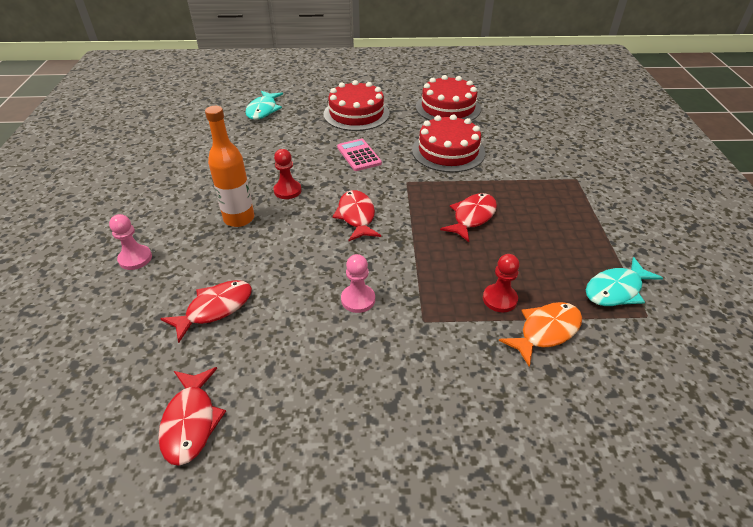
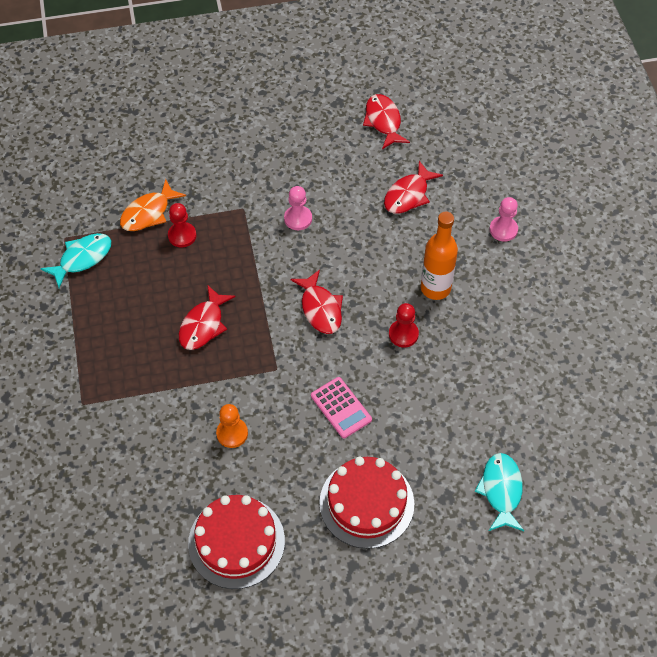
camera: 170 degrees right, 15 degrees up
(448, 151) = (232, 433): red cake -> orange pawn

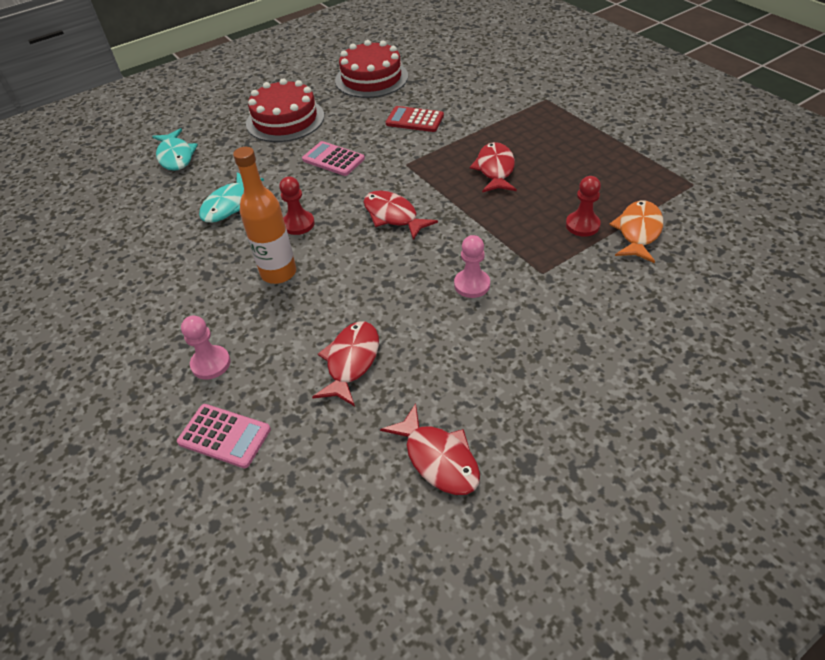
camera: 160 degrees right, 10 degrees down
(82, 258) = (656, 175): turquoise fish -> turquoise fish (229, 205)
(232, 433) = (414, 120): orange pawn -> red calculator
(503, 178) = (224, 436): none -> pink calculator

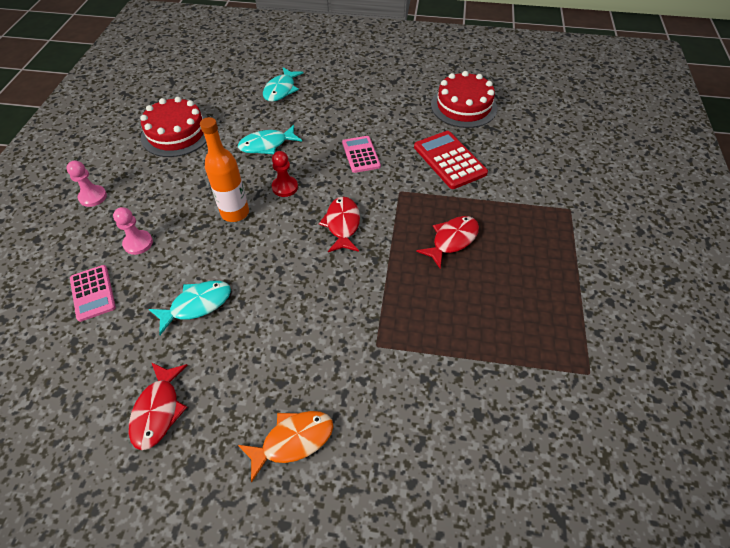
camera: 40 degrees right, 5 degrees up
(285, 119) = (370, 104): red cake -> red cake (176, 133)
(351, 361) = (197, 305): red fish -> turquoise fish
(414, 120) = (449, 160): red calculator -> red calculator, size x1.50
(472, 284) = (323, 314): pink pawn -> pink pawn (93, 197)
(582, 225) = (453, 334): red pawn -> none
(638, 232) = (486, 374): orange fish -> orange fish (293, 441)

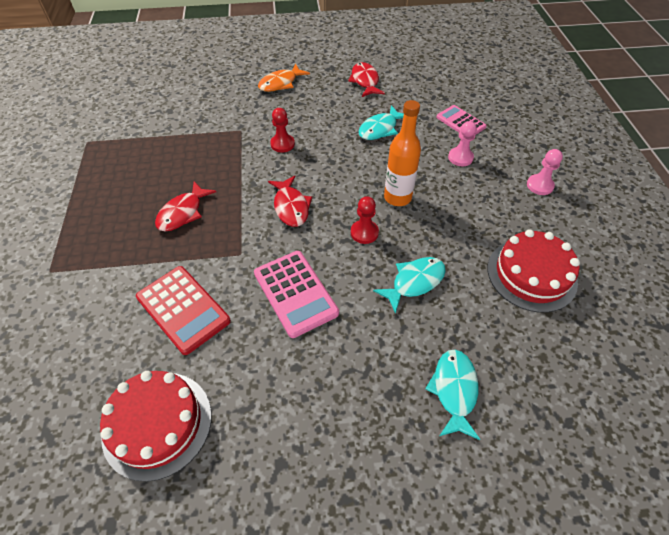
camera: 165 degrees right, 0 degrees up
(327, 308) = (282, 144): none -> red pawn
(361, 154) = (295, 293): pink calculator -> pink calculator, size x1.50

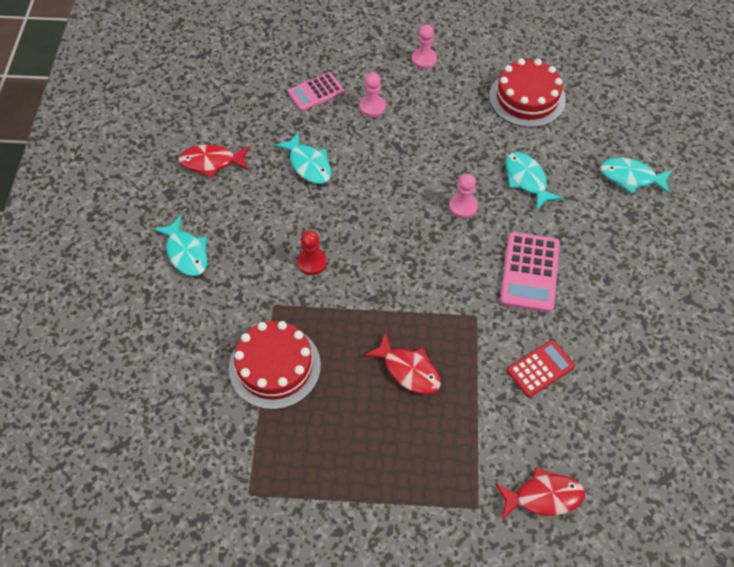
camera: 80 degrees left, 5 degrees up
(157, 424) = (656, 388): red cake -> red cake (274, 366)
(183, 309) = (540, 369): red calculator -> red calculator, size x0.67
(280, 83) = (186, 253): orange fish -> turquoise fish
(291, 207) = (417, 264): red fish -> red fish (543, 496)
(295, 293) = (530, 272): pink calculator -> pink calculator turned 120 degrees clockwise
(364, 233) = (463, 206): red pawn -> pink pawn
(397, 197) = (420, 170): orange bottle -> none

